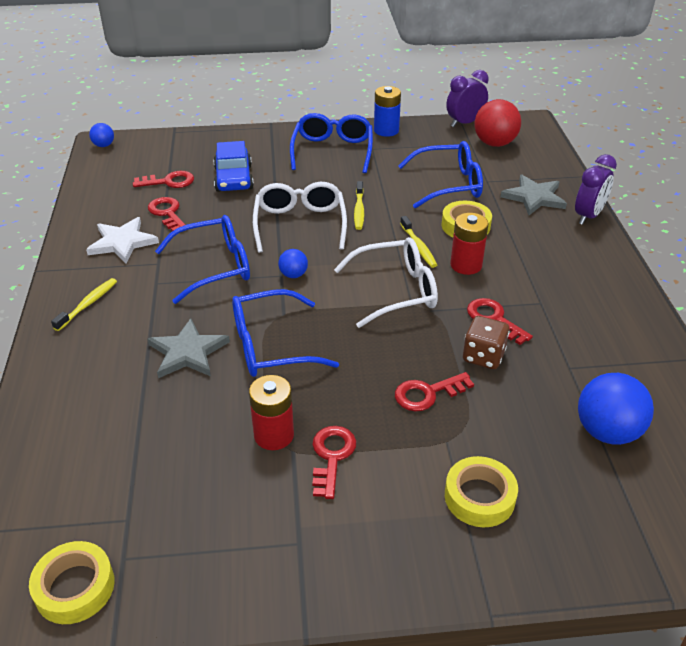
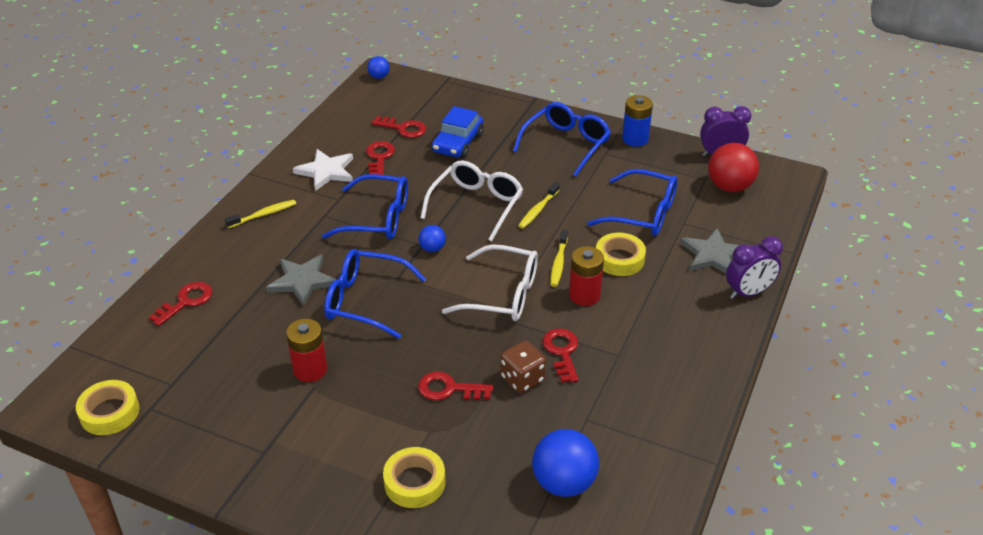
camera: 30 degrees right, 0 degrees up
(332, 456) = (336, 403): red key -> red key (186, 301)

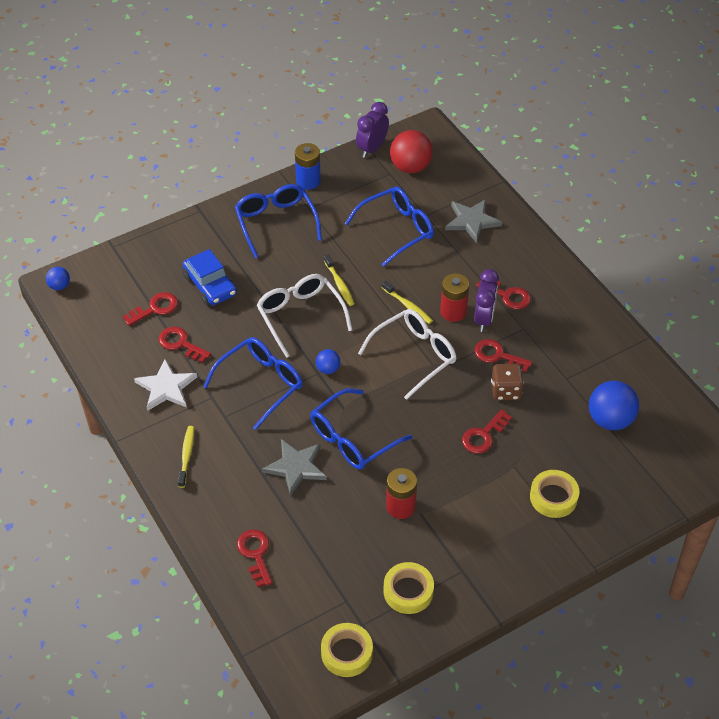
camera: 55 degrees left, 10 degrees up
(619, 259) = (433, 271): yellow tape -> yellow tape (408, 591)
(647, 323) = (507, 295): none -> red key
(748, 293) = (522, 228): purple clock -> purple clock (484, 319)

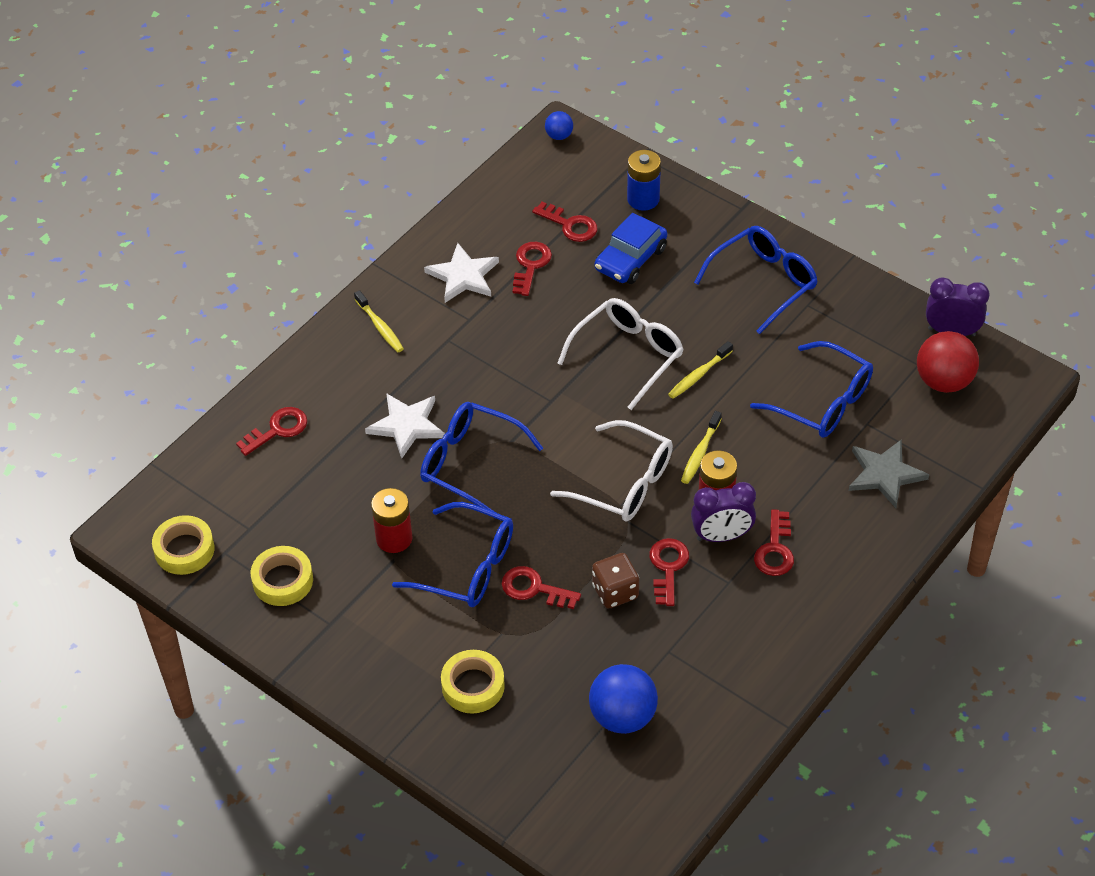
camera: 70 degrees right, 0 degrees up
(187, 455) = (380, 327): yellow toothbrush -> yellow toothbrush turned 75 degrees clockwise
(261, 384) = (509, 355): blue glasses -> blue glasses (467, 567)
(296, 467) = (407, 425): grey star -> white star
(308, 181) = (853, 289): blue battery -> blue battery (643, 199)
(328, 369) = (561, 407): blue ball -> none

